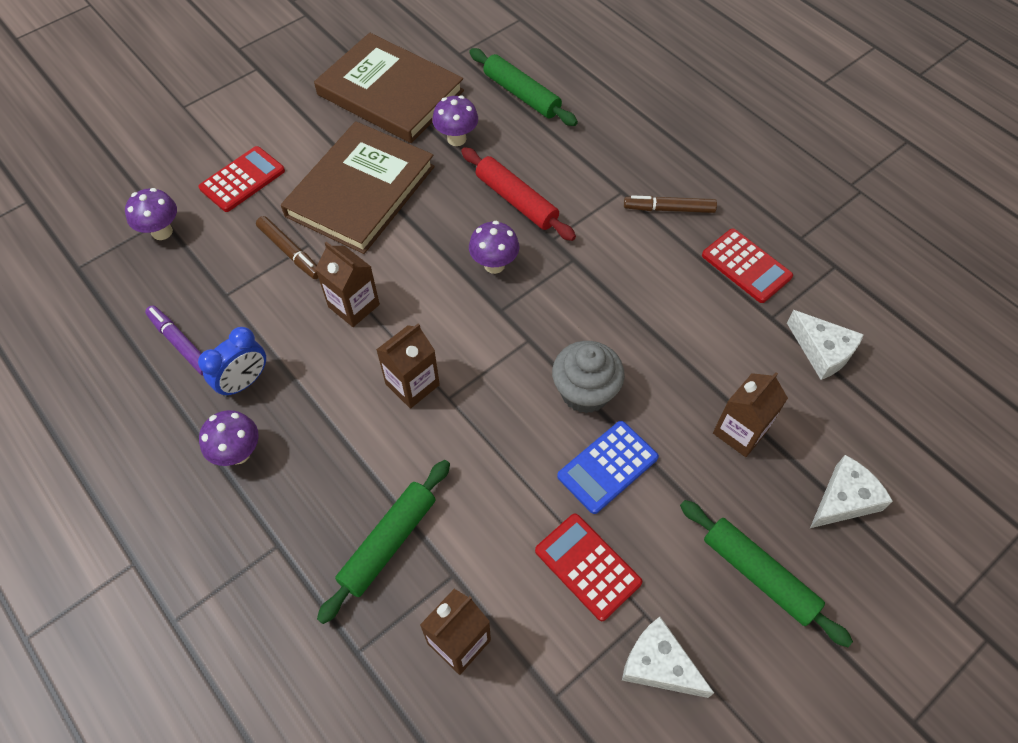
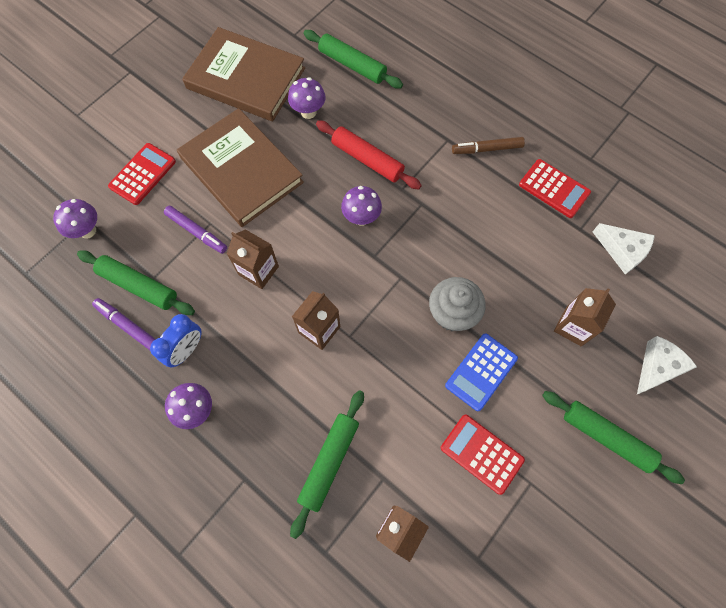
camera: 10 degrees left, 10 degrees up
(205, 301) = (139, 286): none -> green rolling pin
(290, 252) = (197, 232): brown marker -> purple marker
(361, 191) = (241, 170): brown book -> brown book turned 60 degrees counterclockwise
(659, 665) = (547, 520): white cheese -> none

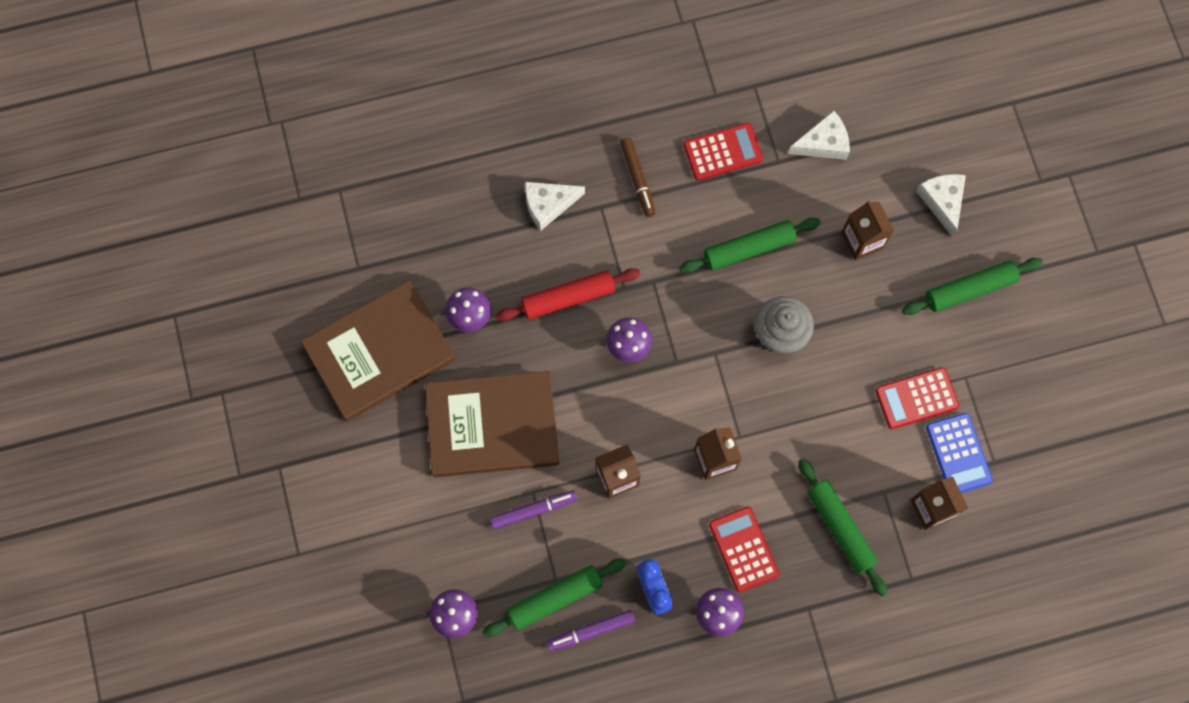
camera: 55 degrees left, 5 degrees up
(142, 174) = (426, 526): red calculator -> red calculator (743, 549)
(352, 65) = (443, 236): green rolling pin -> green rolling pin (749, 249)
(423, 109) = (548, 205): none -> white cheese
(481, 372) = (848, 348): blue calculator -> blue calculator (958, 454)
(487, 149) = (637, 179): brown marker -> brown marker turned 45 degrees counterclockwise

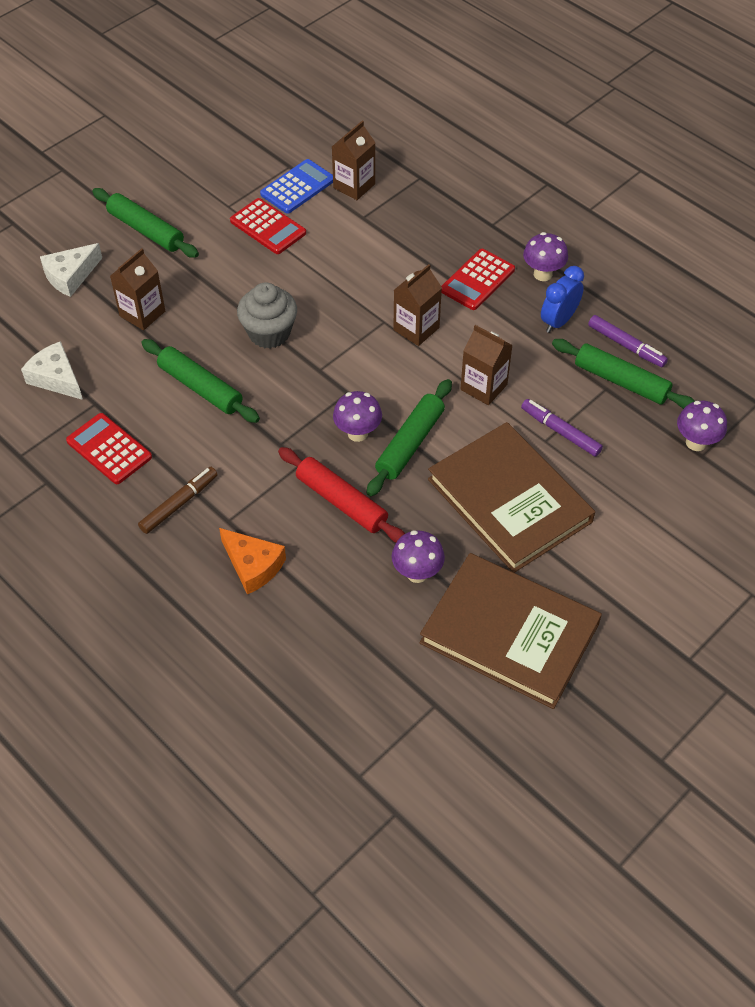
camera: 120 degrees left, 20 degrees down
(548, 205) = (253, 565): white cheese -> orange cheese
(840, 528) = (412, 230): green rolling pin -> green rolling pin (410, 443)

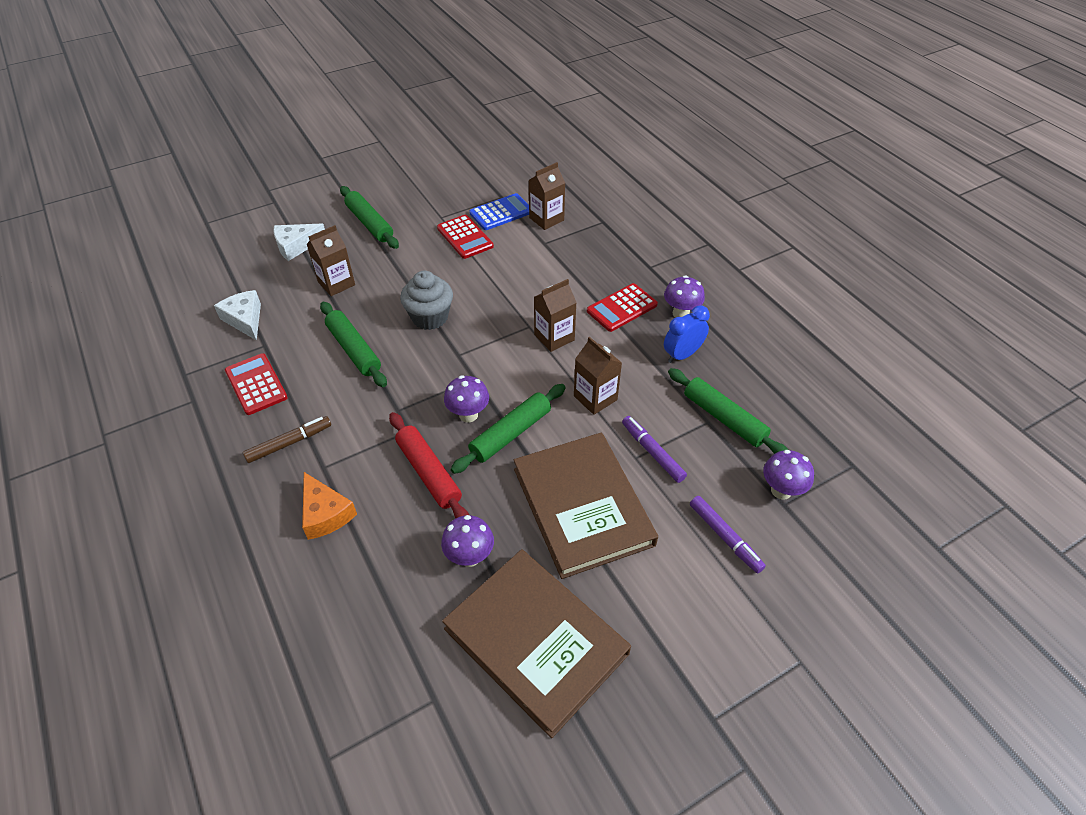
camera: 15 degrees right, 5 degrees down
(626, 346) = (738, 388): purple marker -> purple marker (725, 537)

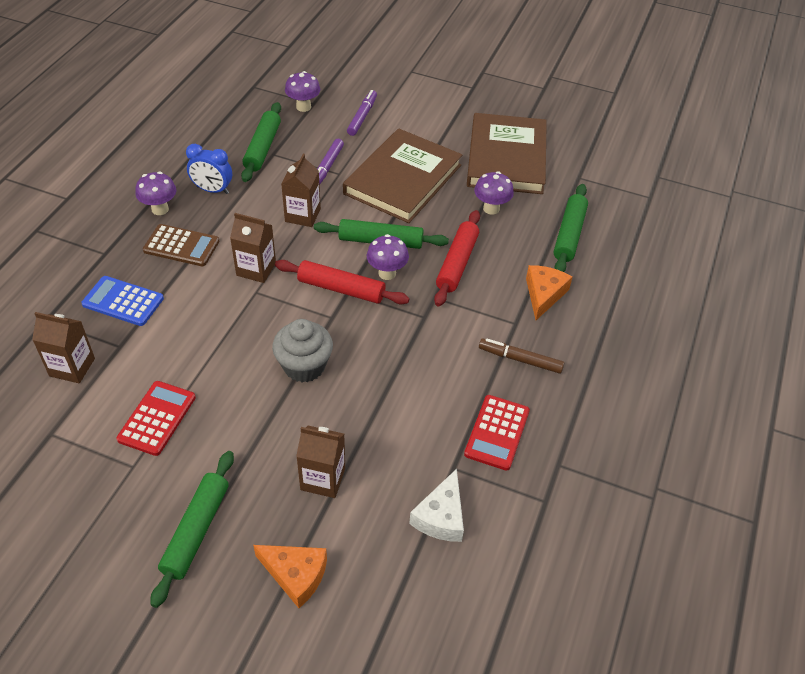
camera: 130 degrees left, 0 degrees up
(296, 246) = (295, 575): white cheese -> orange cheese
(354, 350) = (393, 393): green rolling pin -> green rolling pin (569, 234)
(481, 376) = (341, 289): none -> red rolling pin
(501, 212) = (85, 414): blue calculator -> blue calculator (123, 301)
(622, 308) = (181, 246): red calculator -> brown calculator

